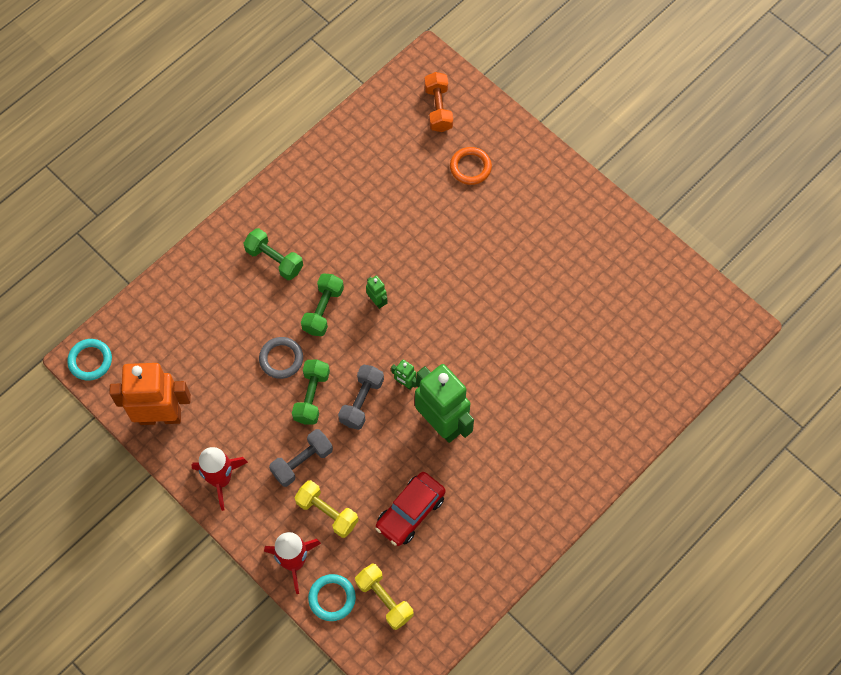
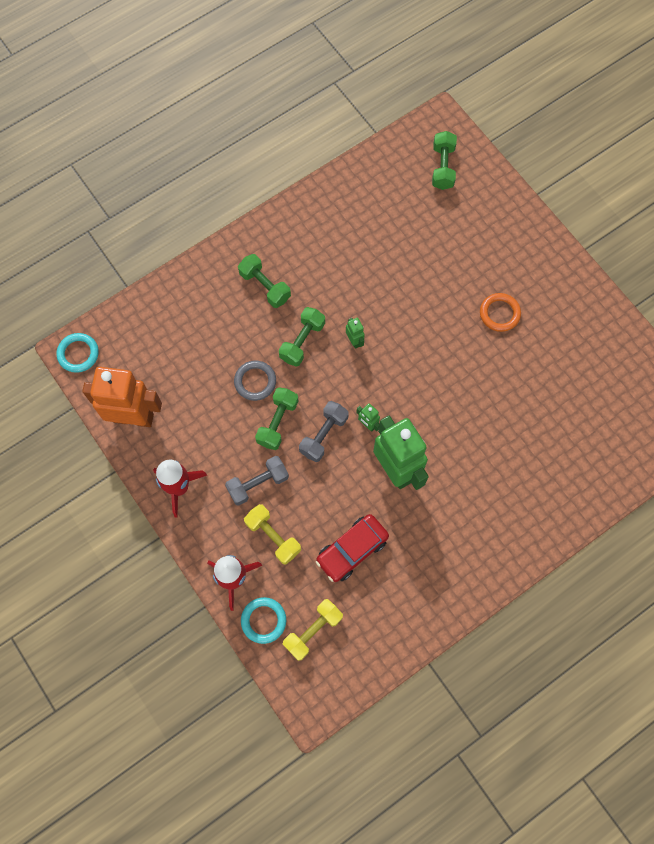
camera: 10 degrees right, 5 degrees up
(384, 599) = (313, 630): yellow dumbbell -> yellow dumbbell turned 75 degrees clockwise
(438, 108) = (443, 167): orange dumbbell -> green dumbbell
(470, 167) = (464, 227): orange ring -> orange ring (499, 313)

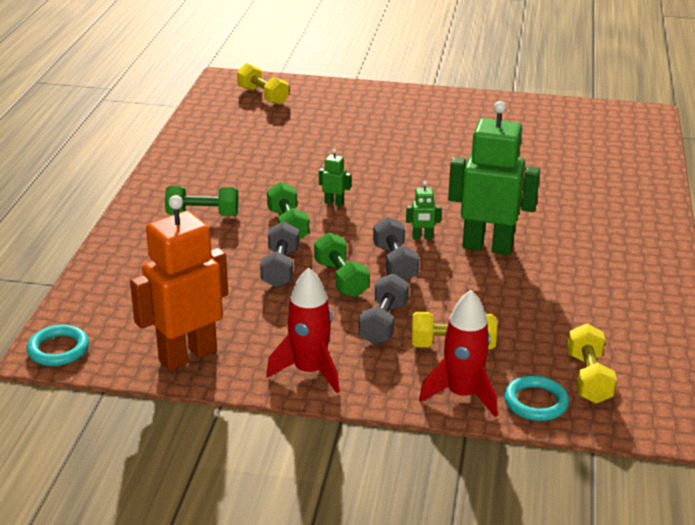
camera: 45 degrees left, 40 degrees down
(255, 381) = (280, 268): grey ring -> grey dumbbell
(352, 550) = (533, 310): red car -> none
(443, 167) = (263, 96): green dumbbell -> yellow dumbbell
(499, 313) = (426, 136): orange ring -> none

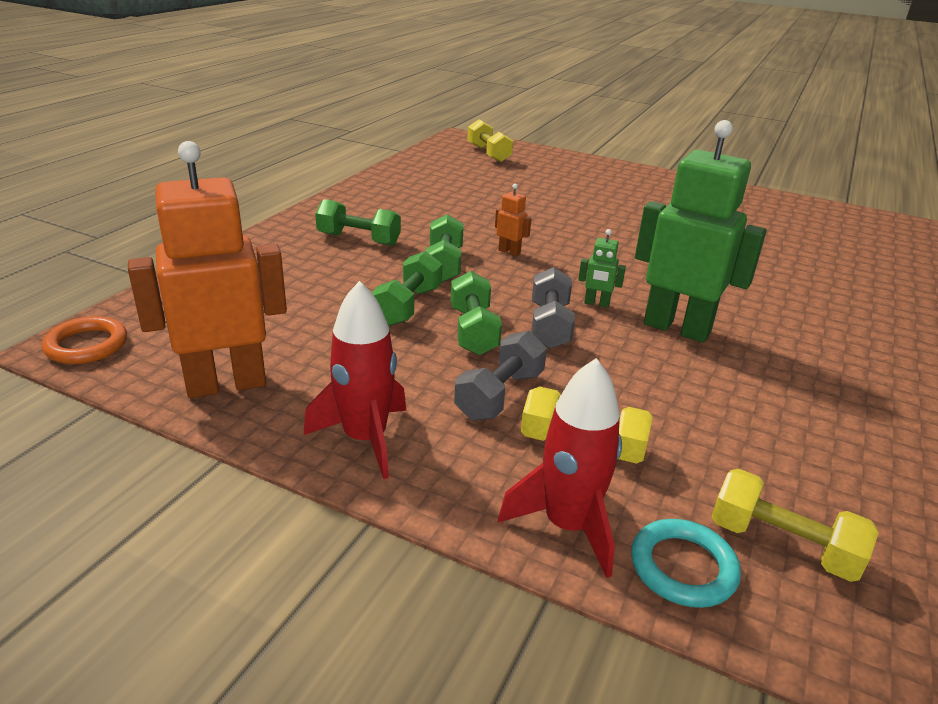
camera: 15 degrees right, 0 degrees up
(58, 349) = (87, 345): turquoise ring -> orange ring
(280, 268) = (408, 306): grey dumbbell -> green dumbbell
(334, 203) = (509, 252): green robot -> orange robot
(588, 378) = (782, 545): yellow dumbbell -> yellow dumbbell turned 75 degrees counterclockwise

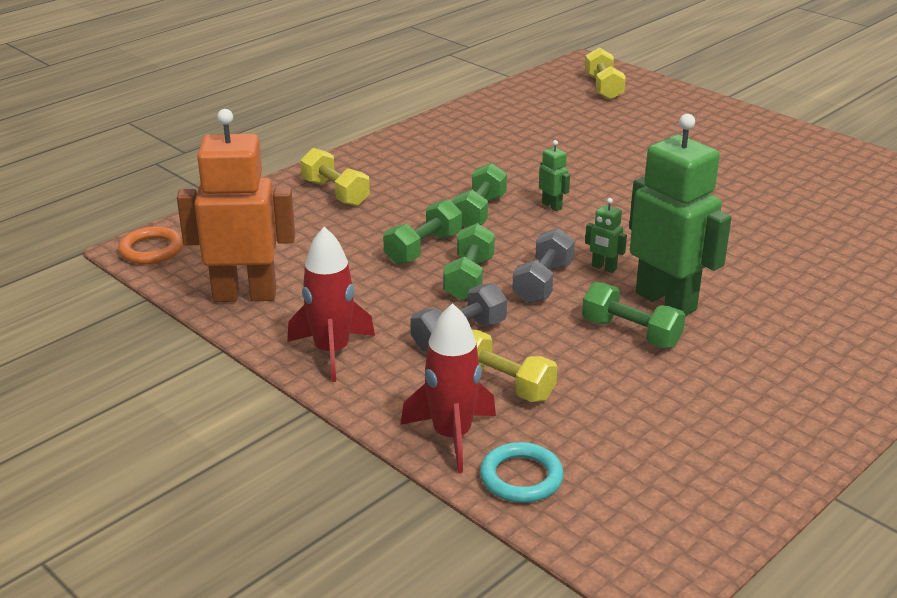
camera: 20 degrees right, 0 degrees up
(358, 239) = (411, 178): green dumbbell -> green dumbbell (631, 333)
(509, 252) = (552, 206): orange robot -> green robot
(782, 545) = (614, 479): yellow dumbbell -> yellow dumbbell (335, 193)

